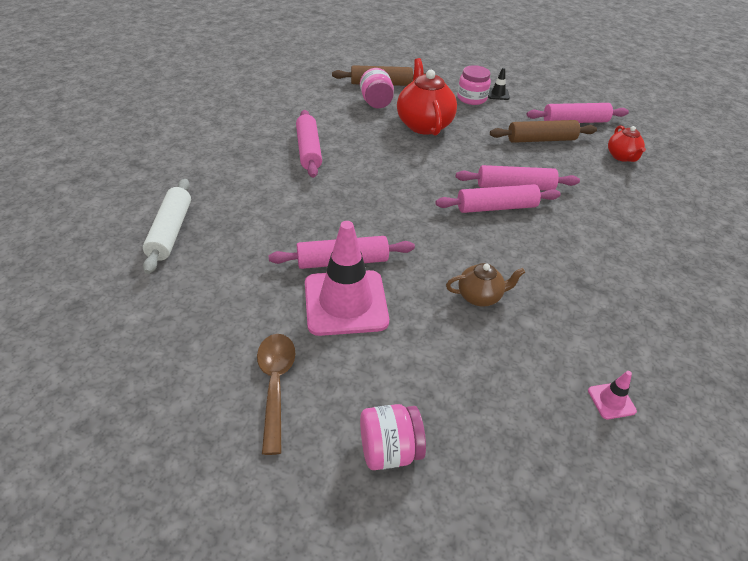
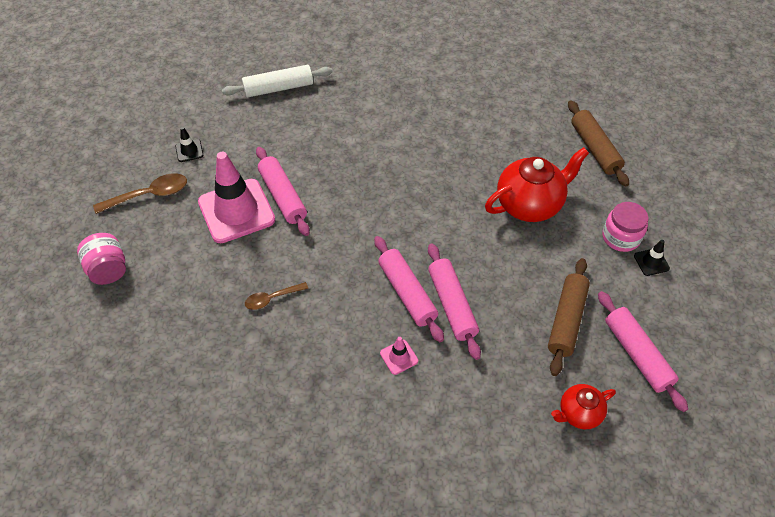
camera: 75 degrees right, 10 degrees up
(220, 330) = (189, 151): none -> black traffic cone
(309, 150) = (428, 130): pink rolling pin -> none
(376, 103) = (549, 155): pink jar -> none
(480, 296) = (272, 298): brown teapot -> brown spoon
(541, 139) = (566, 320): brown rolling pin -> brown rolling pin turned 45 degrees clockwise
(611, 401) = (178, 408): pink traffic cone -> pink traffic cone (399, 357)

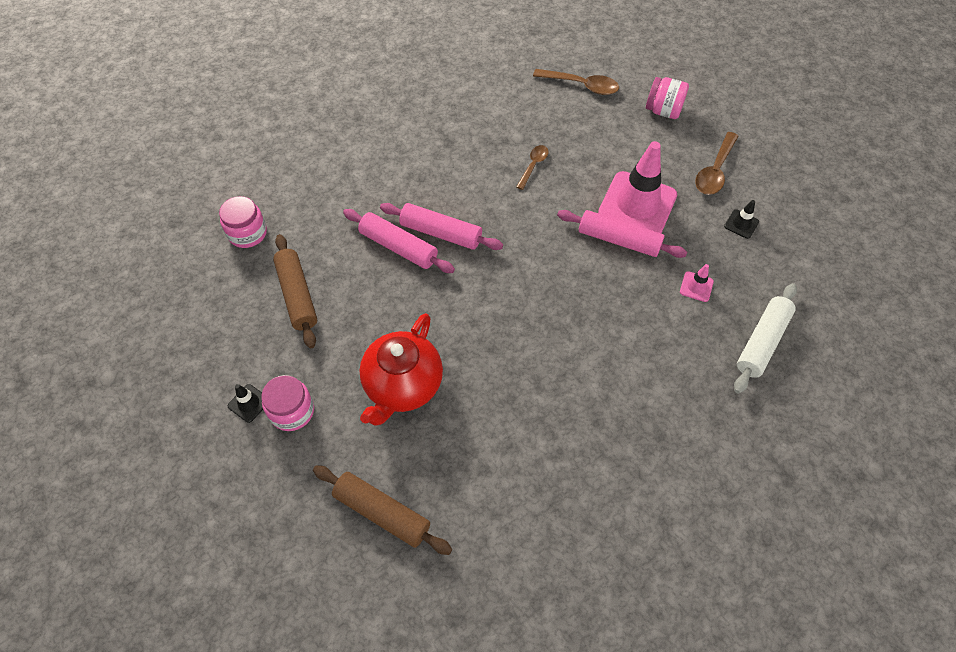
camera: 140 degrees right, 5 degrees up
(134, 348) = (581, 85): none -> brown spoon
(399, 357) = (406, 188): pink traffic cone -> pink traffic cone (696, 287)
(578, 413) = (247, 233): red teapot -> pink jar
(637, 354) = (222, 305): pink rolling pin -> none

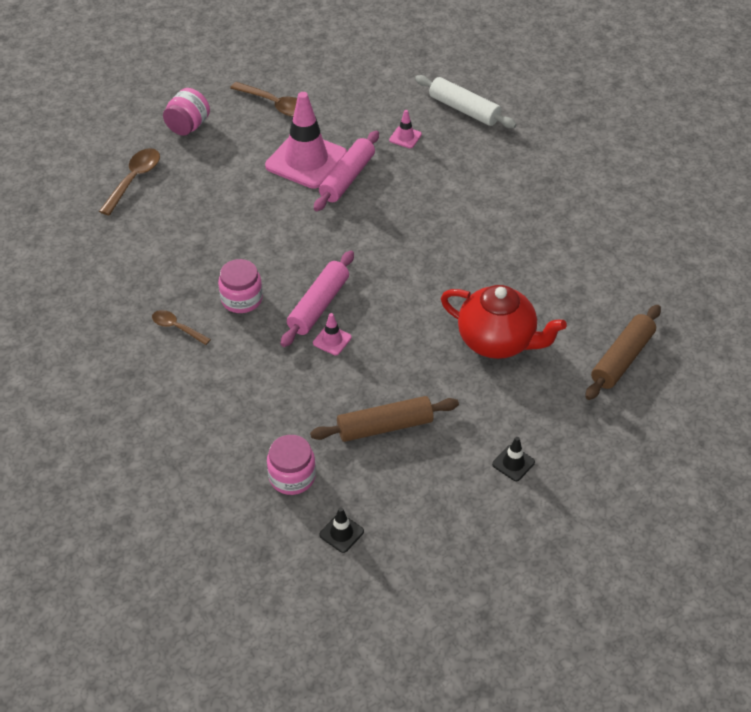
camera: 85 degrees left, 10 degrees down
(292, 411) = (522, 427): pink jar -> pink jar (242, 299)
(398, 247) = (332, 340): pink rolling pin -> pink traffic cone
(533, 166) = (241, 228): brown spoon -> brown spoon (177, 328)
(741, 224) = (340, 99): black traffic cone -> black traffic cone (341, 533)

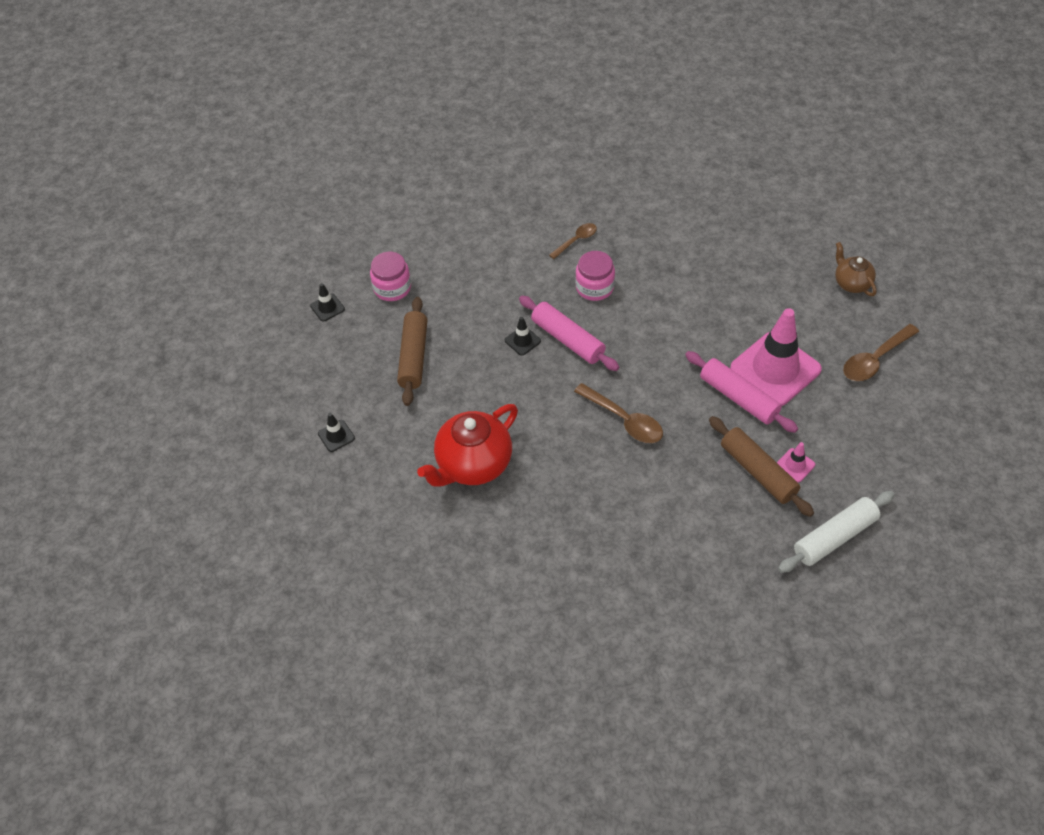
camera: 110 degrees right, 5 degrees up
(134, 180) = (777, 234): brown spoon -> brown spoon (624, 420)
(188, 126) = (851, 283): pink jar -> brown teapot
(332, 340) = (522, 341): pink traffic cone -> black traffic cone
(622, 359) = (410, 562): brown rolling pin -> brown rolling pin (758, 471)

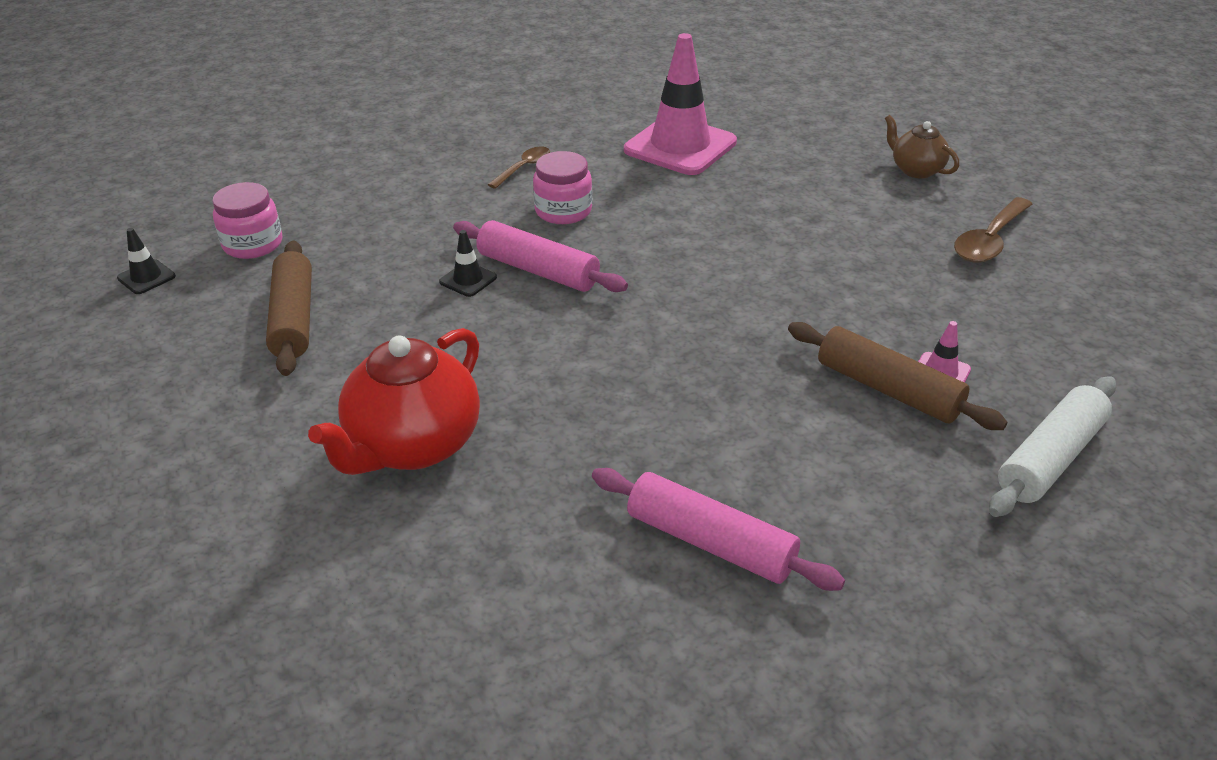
camera: 15 degrees left, 15 degrees down
(336, 436) = (160, 439): black traffic cone -> none
(624, 420) = (653, 353): brown spoon -> none
(738, 398) = (818, 305): pink rolling pin -> pink rolling pin (710, 542)
(775, 369) = (856, 267): pink traffic cone -> pink traffic cone (680, 146)

